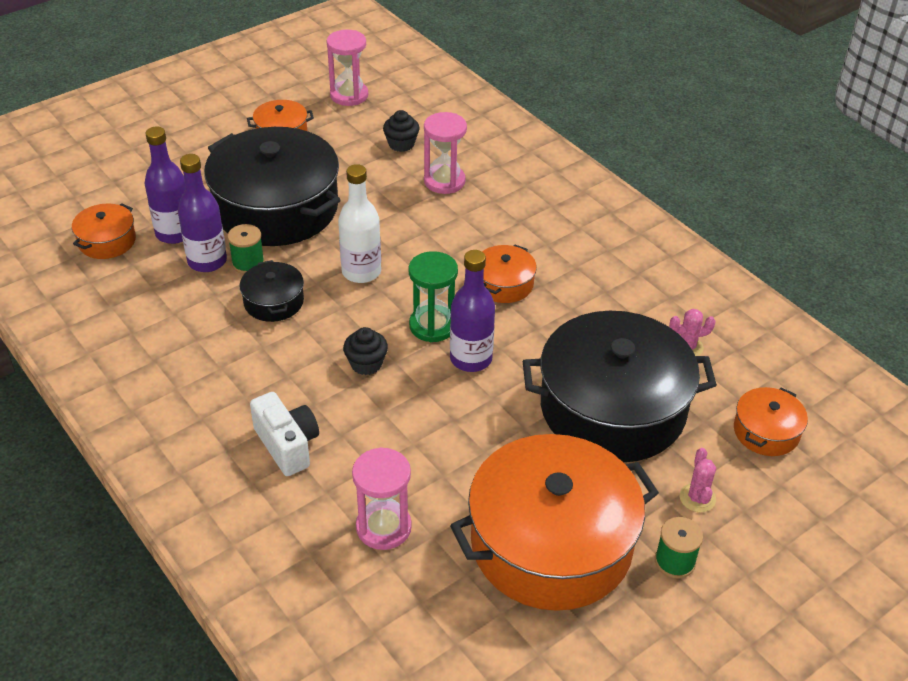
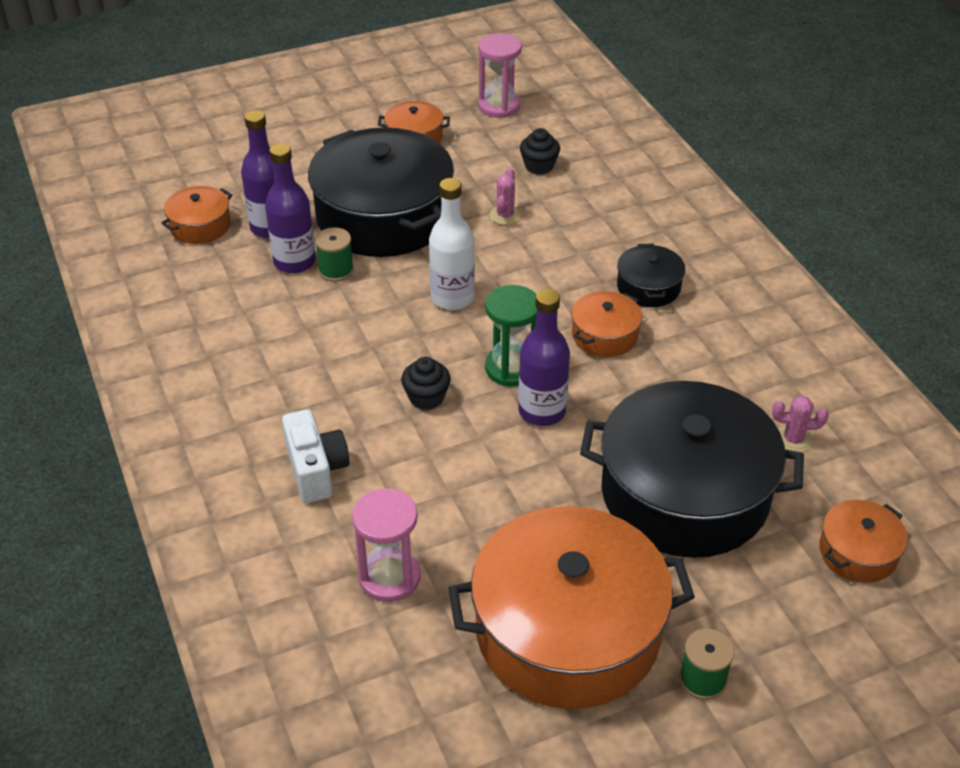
camera: 15 degrees right, 0 degrees up
(273, 302) = (350, 315): black pot -> black pot (648, 287)
(444, 181) = (573, 213): pink hourglass -> none
(697, 498) = (752, 613): pink cactus -> pink cactus (505, 215)

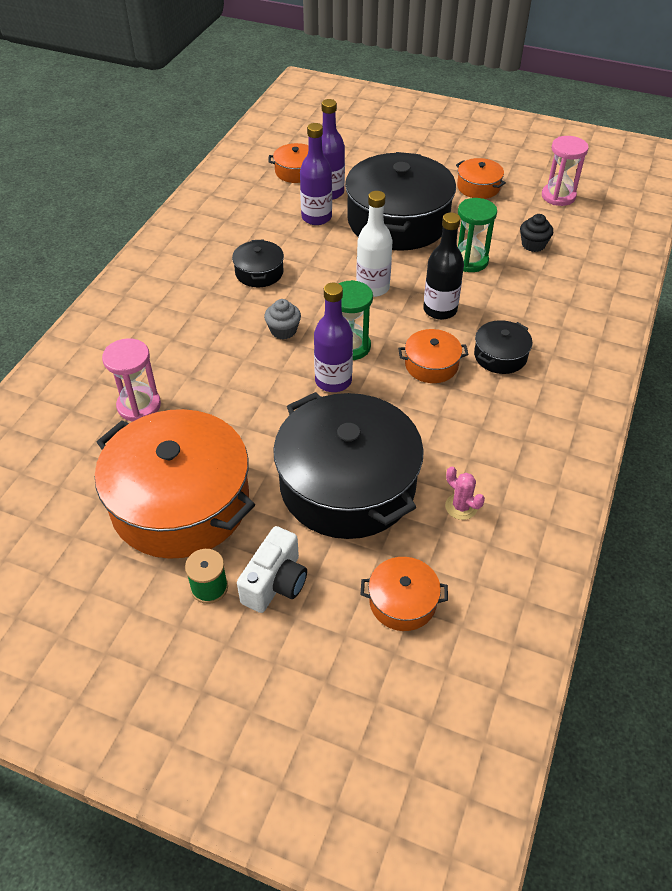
camera: 45 degrees right, 5 degrees up
(316, 356) = (259, 272): none -> black pot
(316, 470) = (180, 329): white camera -> white camera (275, 583)
(336, 270) = (331, 234): green spool -> none
(426, 397) = (283, 330): black cupcake -> grey cupcake
(505, 215) = (469, 261): pink cactus -> green hourglass
(542, 279) = (440, 310): none -> black bottle

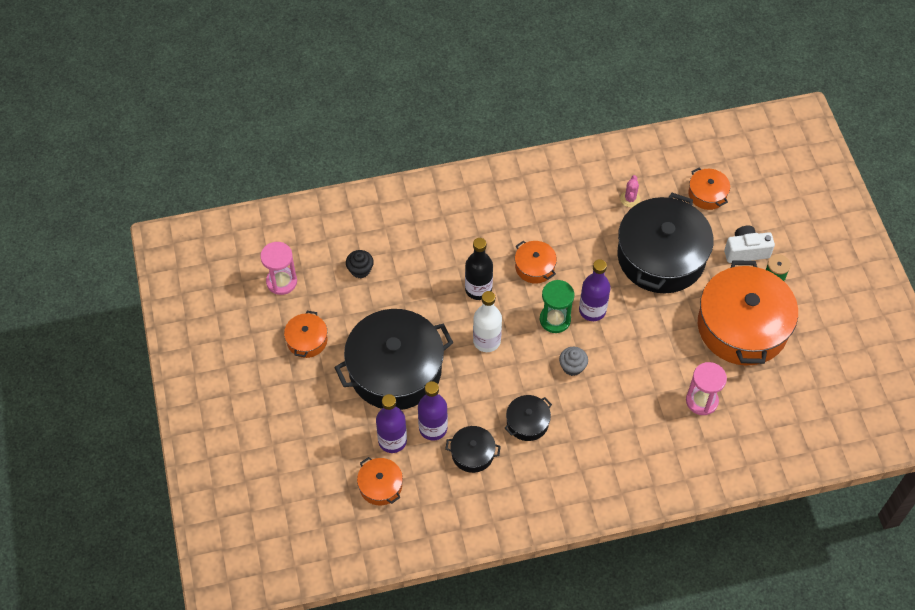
camera: 125 degrees left, 10 degrees up
(469, 261) = (410, 299): green hourglass -> none
(500, 356) = (496, 235): black pot -> black pot (472, 453)

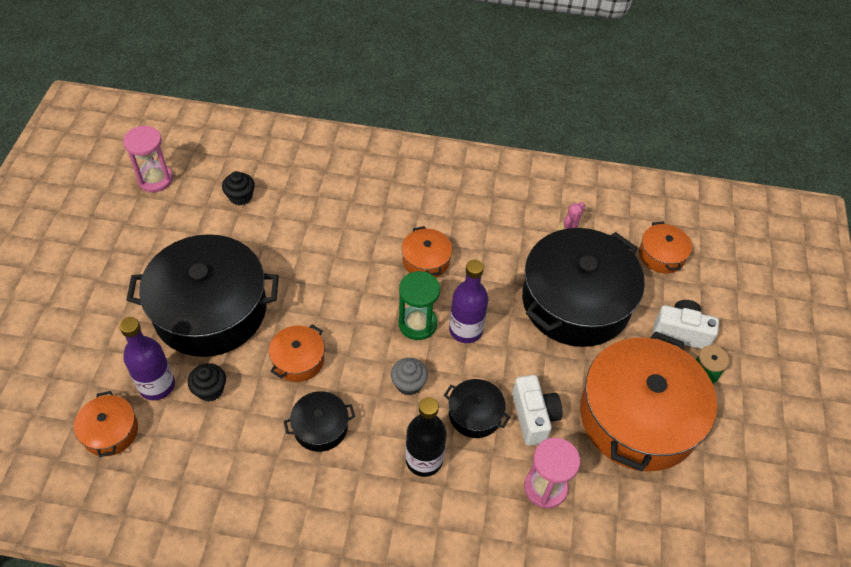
camera: 20 degrees right, 5 degrees down
(307, 340) = (140, 244): orange pot -> orange pot (298, 360)
(433, 428) = (210, 390): purple bottle -> black cupcake
(472, 453) = (236, 437): black pot -> black pot (475, 414)
(478, 289) = (351, 260): black bottle -> black bottle (424, 460)
(486, 341) = (328, 318): white bottle -> none
(671, 355) = (533, 417): none -> white camera

